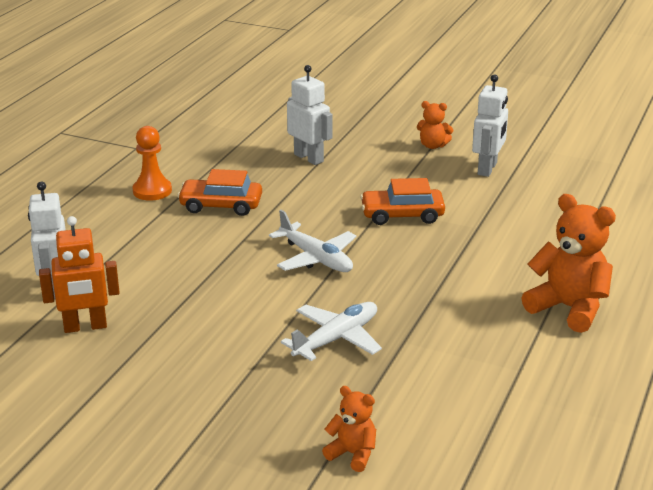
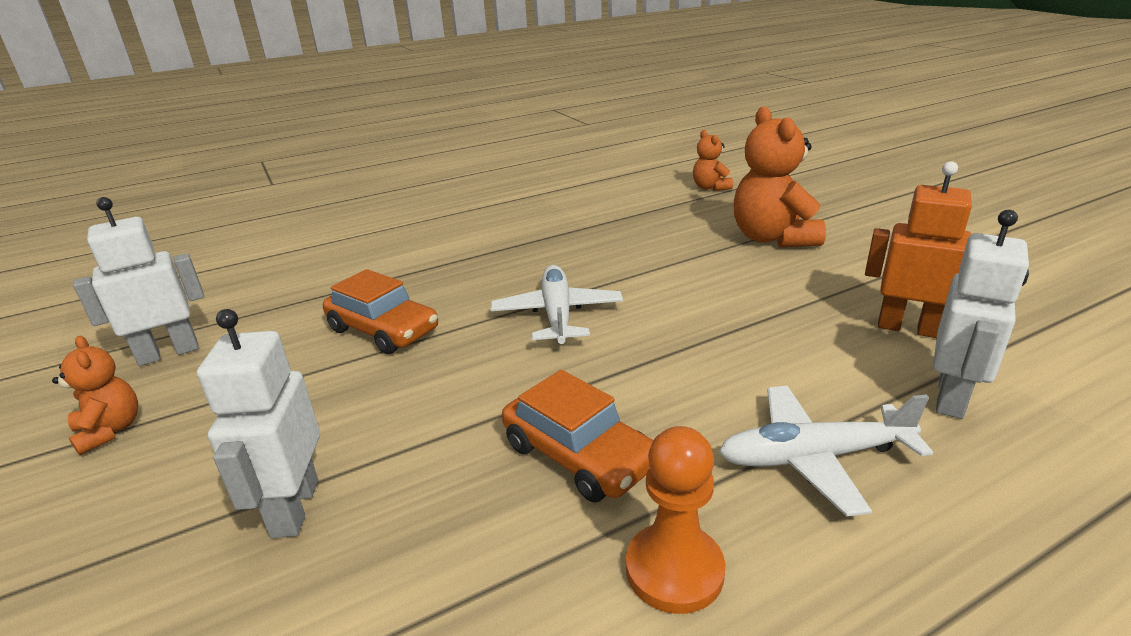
camera: 140 degrees left, 0 degrees up
(336, 339) = (639, 242): white plane -> white plane (814, 457)
(568, 308) = (433, 211): orange teddy bear -> orange teddy bear (772, 238)

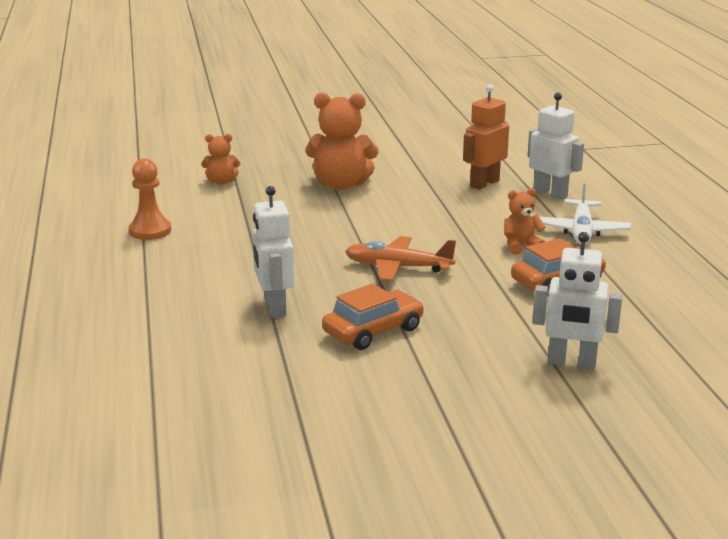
camera: 75 degrees left, 5 degrees down
(110, 430) = (455, 441): orange teddy bear -> orange teddy bear (521, 246)
(168, 353) = (343, 428): white robot -> white robot (274, 307)
(557, 314) = (398, 267): white plane -> orange plane
(674, 570) = (643, 273): orange pawn -> orange pawn (150, 231)

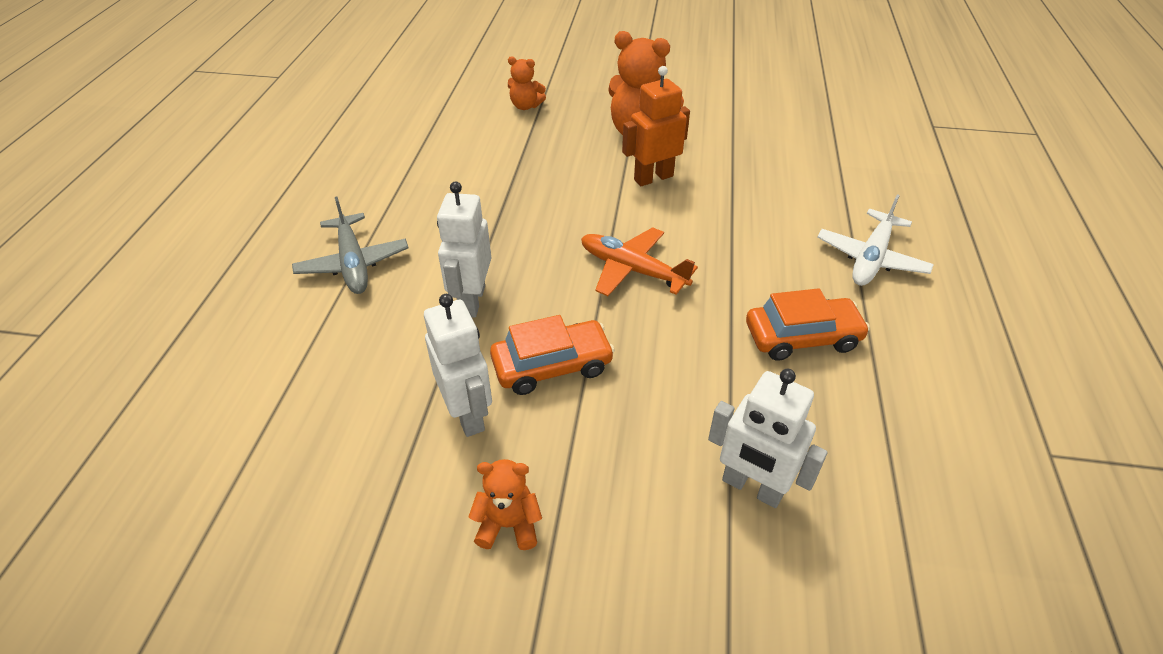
camera: 20 degrees right, 20 degrees up
(144, 303) = (353, 263): none -> grey plane
(150, 231) = (420, 161): orange pawn -> none
(484, 183) = (793, 159): orange robot -> orange robot (653, 178)
(521, 246) = (787, 268): orange teddy bear -> orange teddy bear (508, 525)
(550, 193) = (862, 189): white robot -> white robot (468, 414)

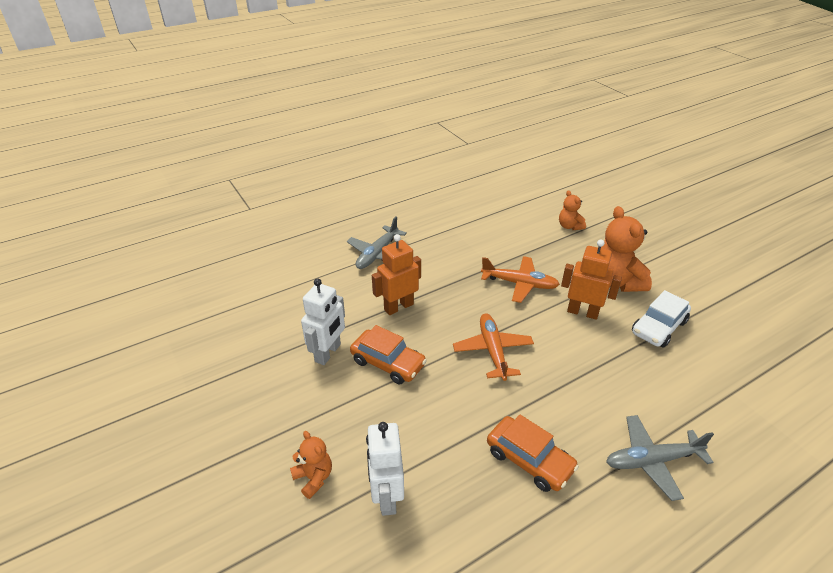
camera: 50 degrees right, 5 degrees down
(472, 301) = (398, 307): white robot -> orange robot
(508, 525) = (279, 409): orange teddy bear -> orange teddy bear (314, 478)
(561, 190) = (519, 284): none -> orange plane
(726, 149) = (658, 327): none -> white car
(871, 258) = (652, 460): white plane -> grey plane

